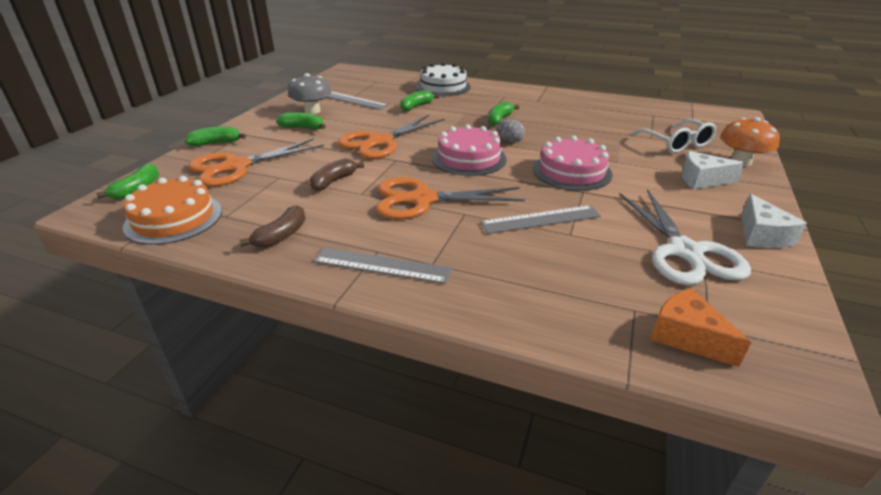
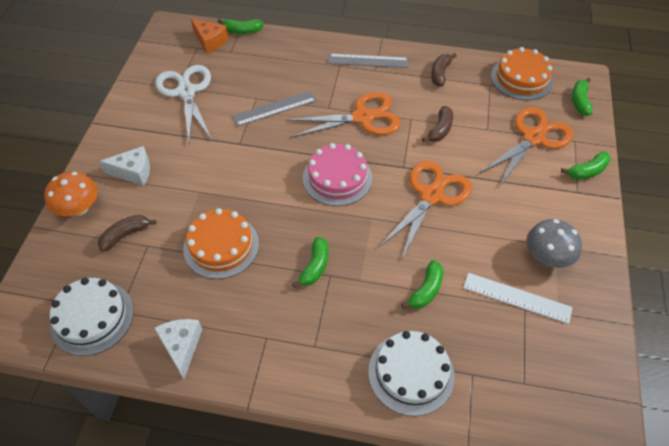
camera: 170 degrees right, 20 degrees up
(302, 128) = (527, 213): green banana -> green banana (242, 31)
(353, 100) = (517, 297): grey ruler -> white ruler
(509, 141) = (300, 216): grey egg -> none
(572, 171) = (244, 170): pink cake -> none
(582, 133) = (221, 246): none -> orange cake
(672, 114) = (92, 317): none -> white cake
(676, 144) = (125, 235): white glasses -> brown banana
(761, 235) = (127, 112): white cheese -> white cheese (181, 346)

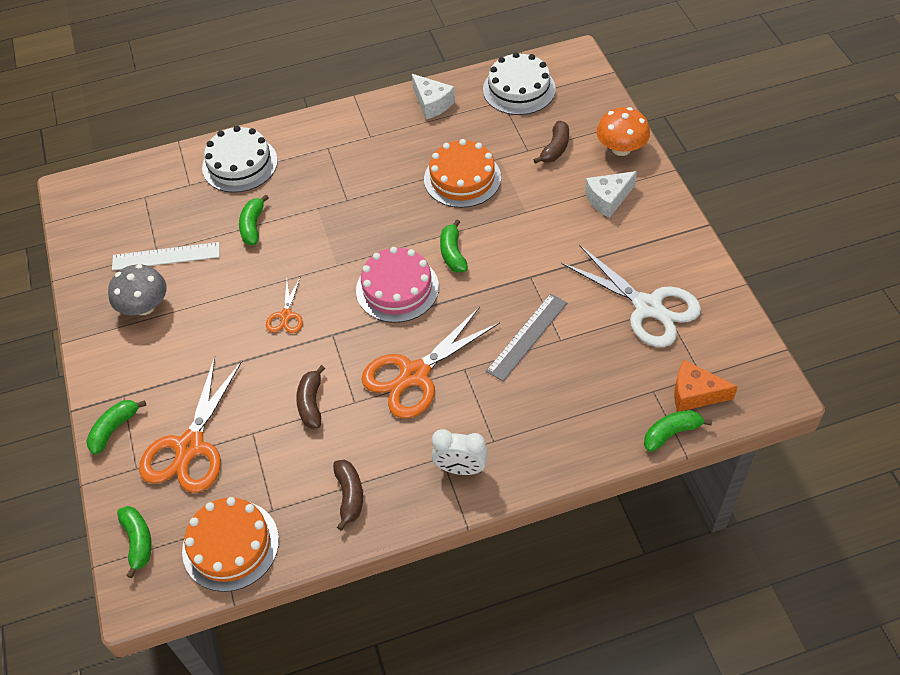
camera: 155 degrees right, 0 degrees up
(315, 266) = (365, 200): green banana -> green banana (453, 253)
(368, 61) = (460, 468): grey ruler -> white clock
(431, 195) = (286, 315): orange scissors -> orange scissors, size x0.49

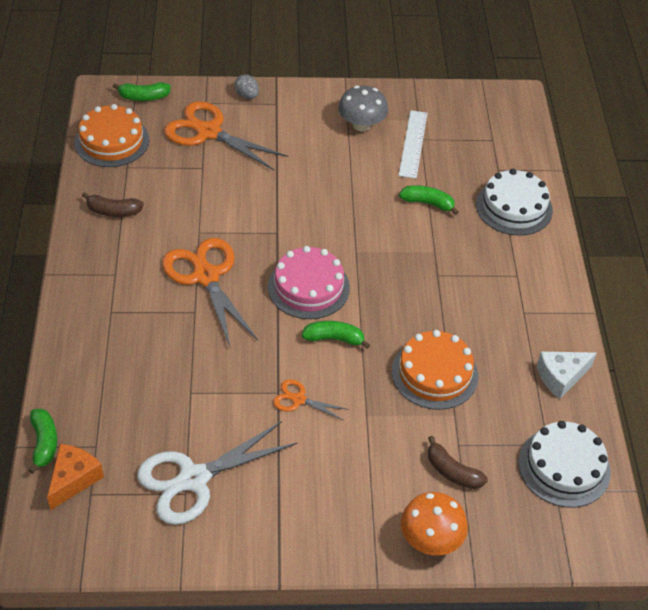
camera: 100 degrees right, 5 degrees down
(114, 429) = (247, 96): green banana -> grey egg
(286, 315) = (312, 207): orange scissors -> orange scissors (298, 399)
(311, 403) = (212, 206): brown banana -> none
(460, 468) = (97, 283): white clock -> none
(527, 336) = (207, 368): grey ruler -> none
(608, 199) = (355, 496): white cheese -> none

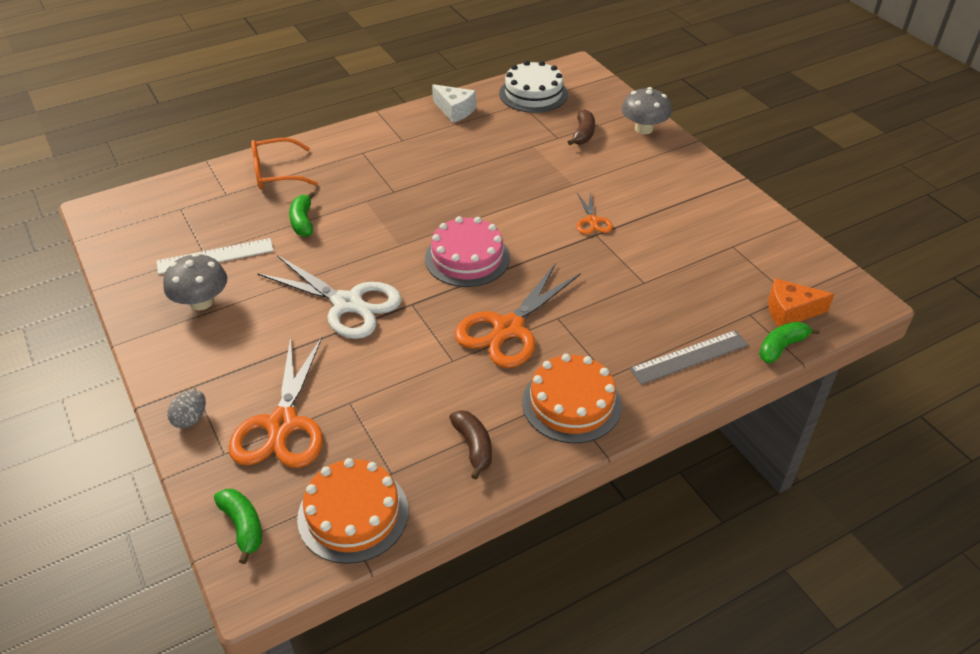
camera: 115 degrees left, 5 degrees down
(87, 372) = (689, 357): none -> grey ruler
(193, 479) = (717, 247): white scissors -> white scissors (348, 304)
(334, 339) = (513, 223): green banana -> none
(431, 539) = (643, 129): orange mushroom -> grey mushroom
(434, 373) = (503, 164): orange cake -> orange cake (571, 403)
(514, 207) = (276, 173): white cake -> orange glasses

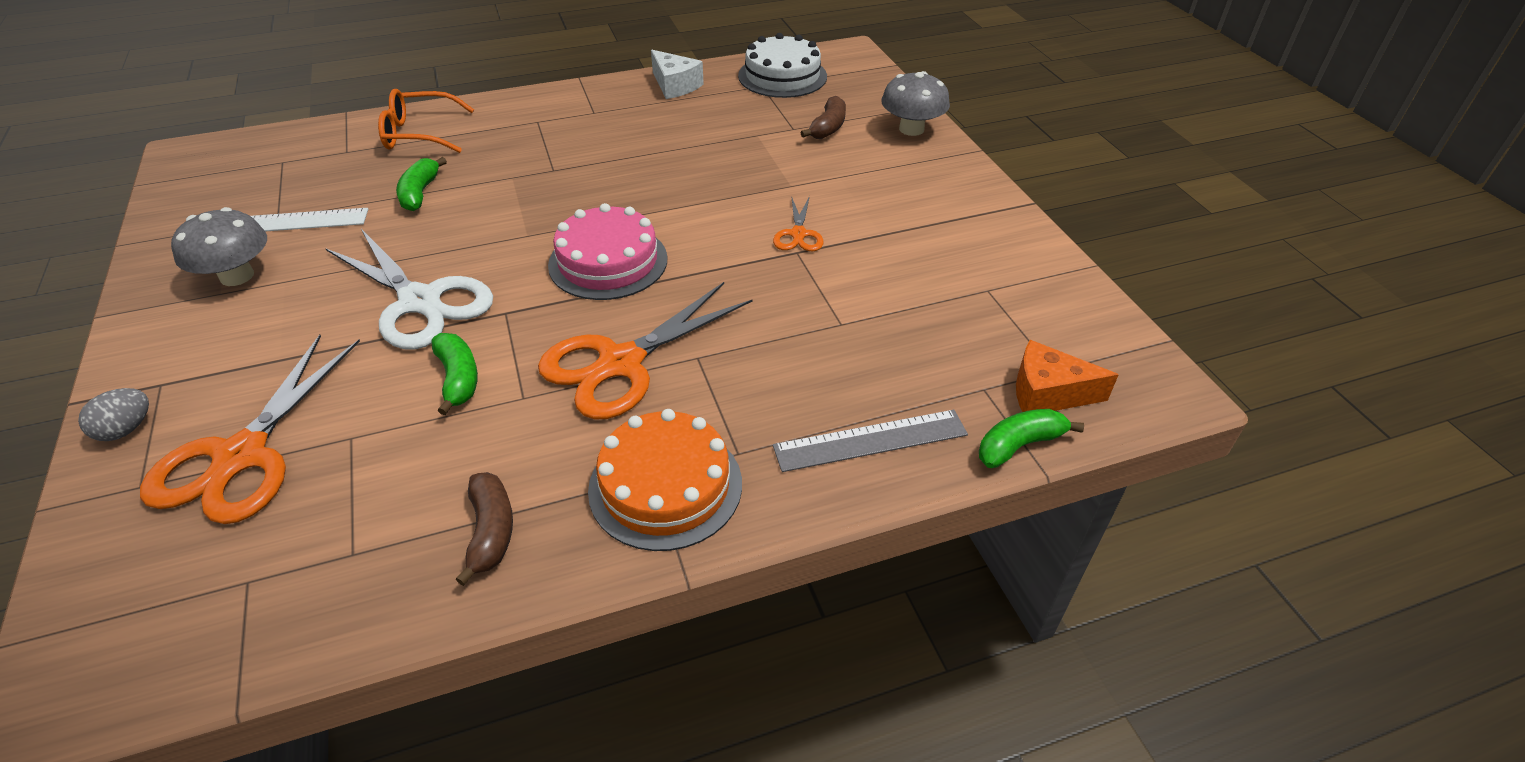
camera: 10 degrees right, 0 degrees up
(243, 526) = (96, 603): green banana -> green banana (458, 378)
(353, 514) = (262, 611): orange cake -> none

